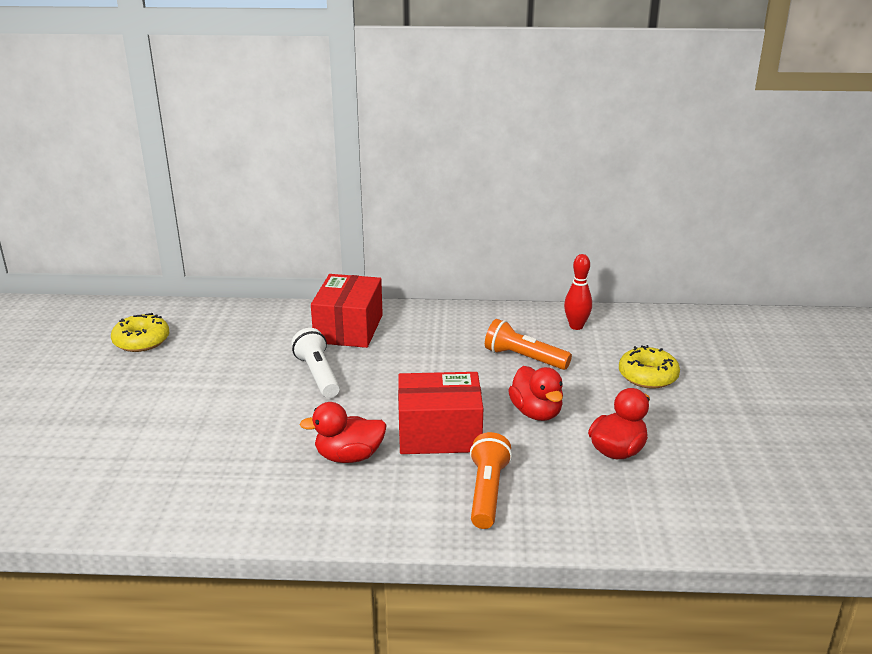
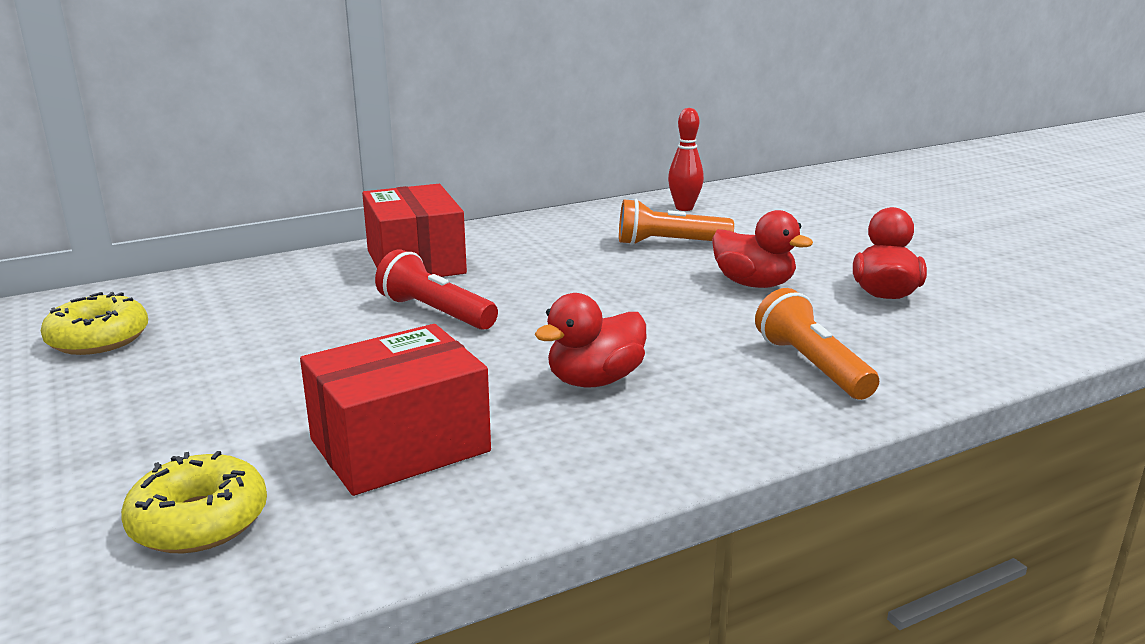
camera: 30 degrees left, 5 degrees down
(318, 375) = (435, 313): white flashlight -> red flashlight
(439, 433) = (674, 329): red box -> red box (400, 445)
(648, 376) = (816, 230): yellow donut -> yellow donut (199, 521)

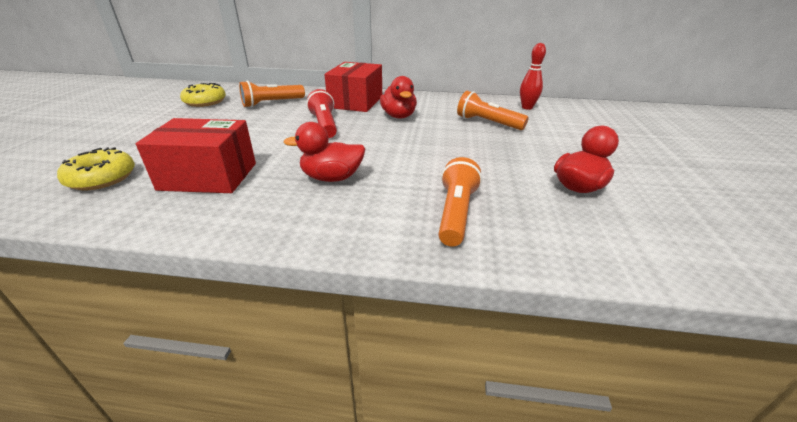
camera: 35 degrees right, 10 degrees up
(258, 304) = (272, 103): none -> orange flashlight
(753, 284) = (500, 156): red duck -> red duck (398, 116)

